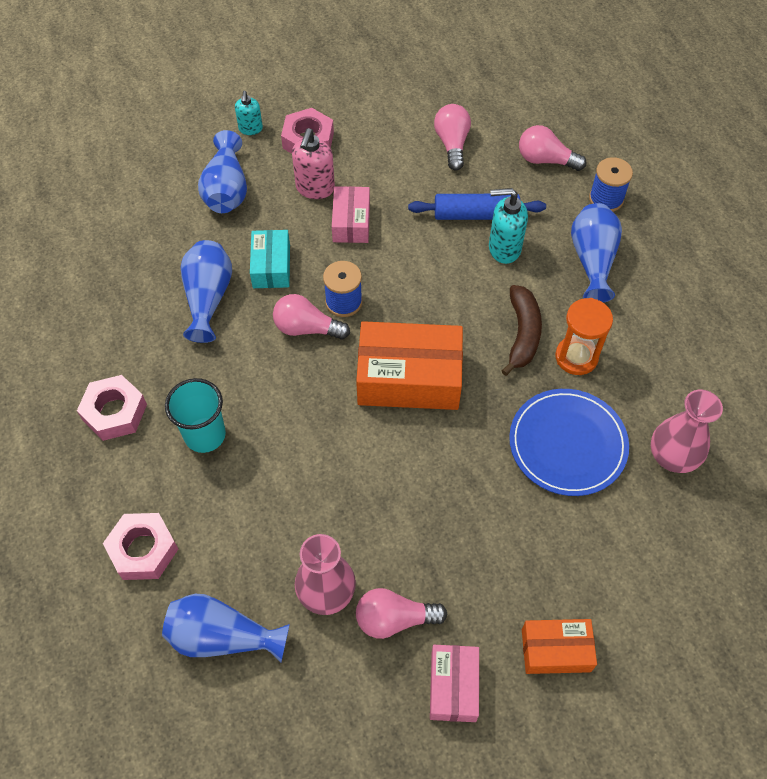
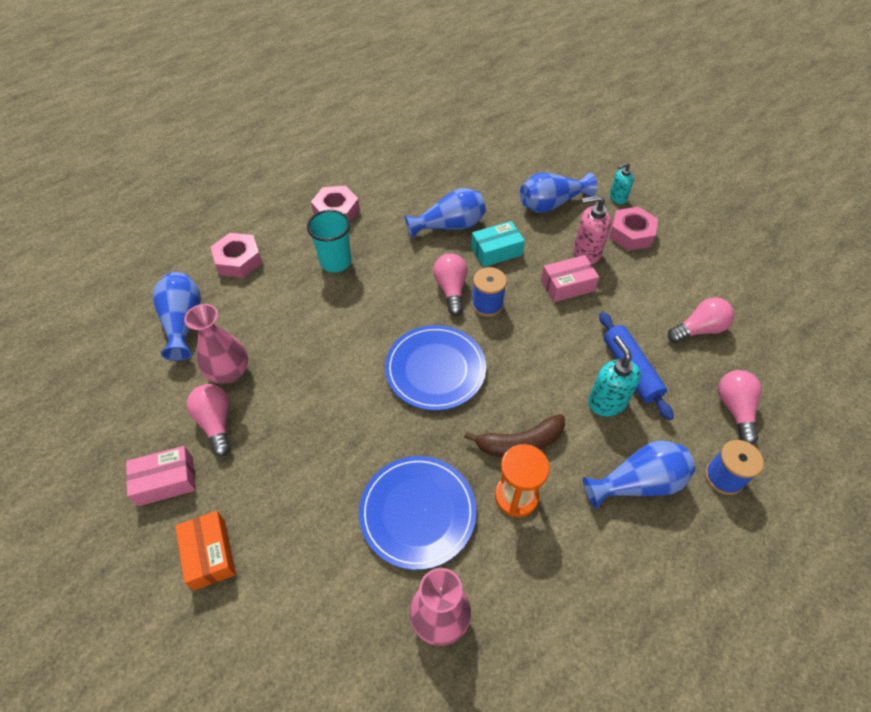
camera: 70 degrees right, 5 degrees down
(409, 377) = (435, 369): orange box -> blue plate

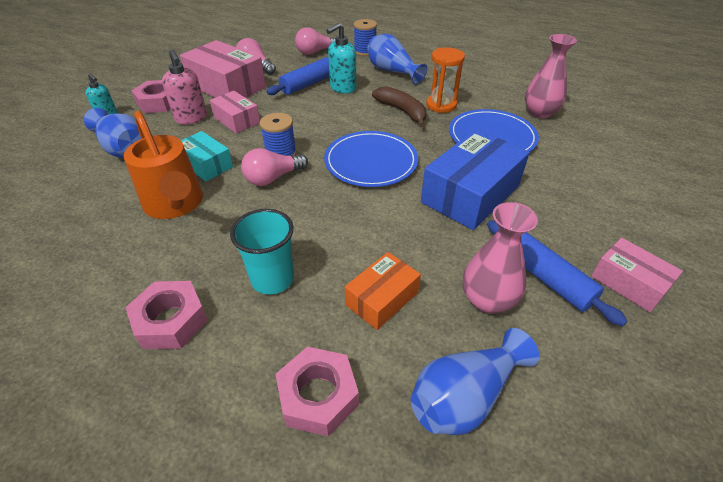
camera: 115 degrees left, 10 degrees down
(210, 554) = (635, 220): orange box -> orange box (382, 299)
(216, 423) = (545, 278): pink light bulb -> blue rolling pin
(339, 428) = (470, 194): none -> blue box
(449, 226) = (175, 205): blue vase -> orange watering can
(650, 292) = (227, 86): none -> pink box

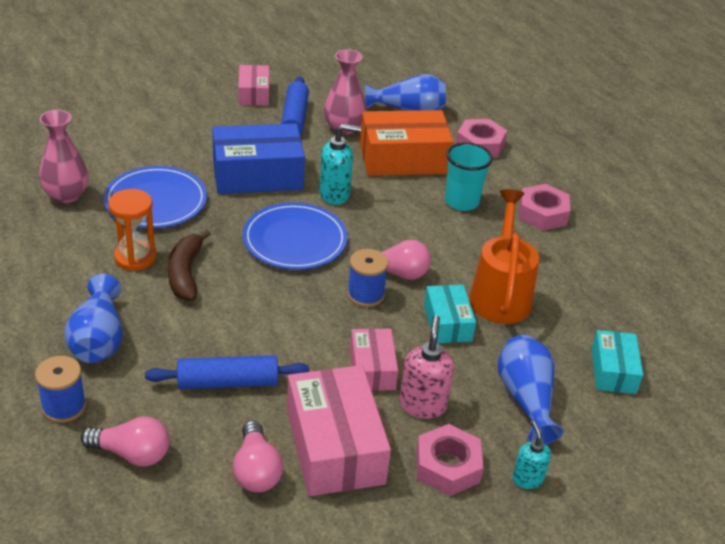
camera: 145 degrees left, 5 degrees down
(53, 193) = (613, 371): none -> turquoise box
(342, 88) = (197, 348): turquoise soap dispenser -> turquoise soap dispenser (335, 194)
(382, 299) = (403, 159): orange box -> orange box, size x1.77

